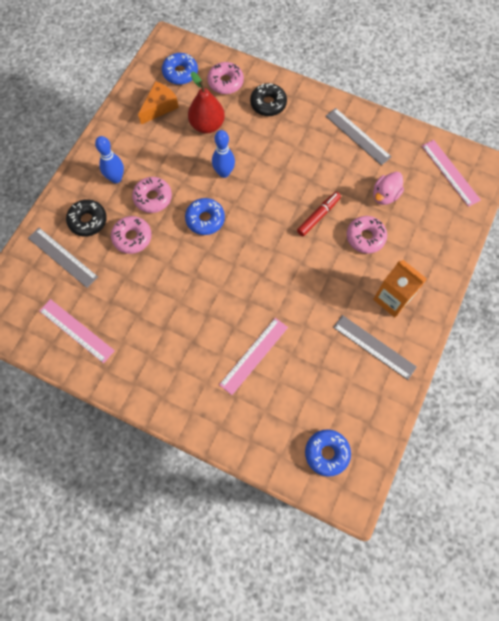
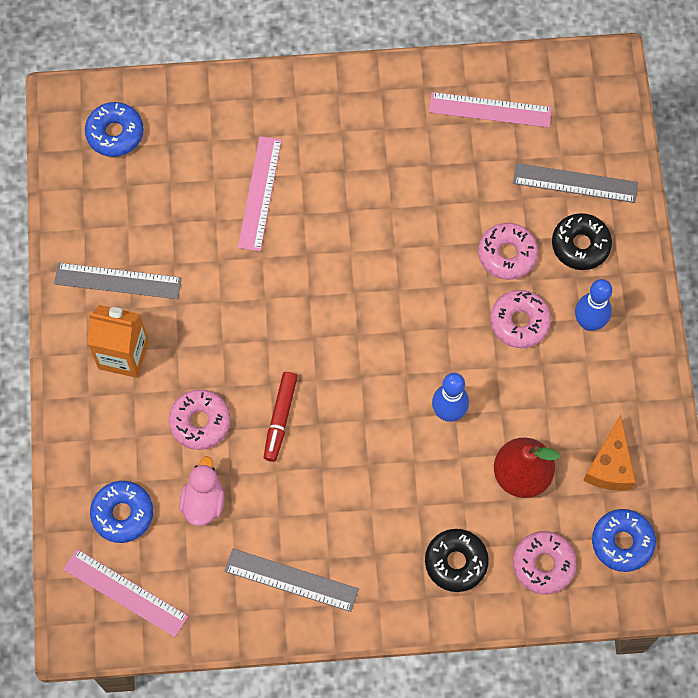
camera: 150 degrees right, 0 degrees up
(205, 219) = (429, 330): blue donut -> blue donut (122, 514)

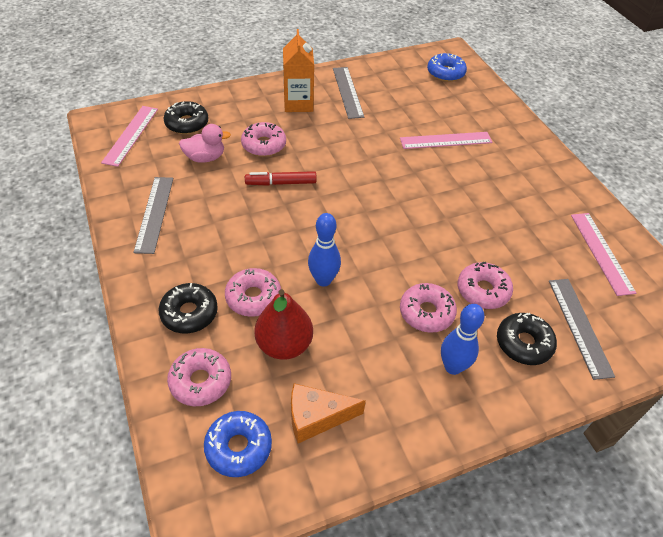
camera: 70 degrees right, 20 degrees down
(122, 514) = (187, 123): blue donut -> black donut
(452, 491) = (253, 297): none -> pink donut

